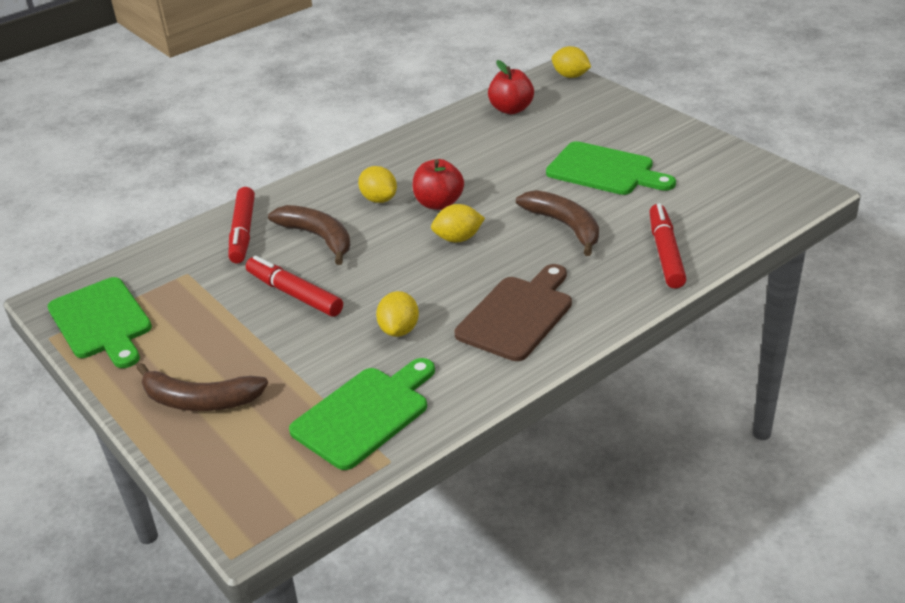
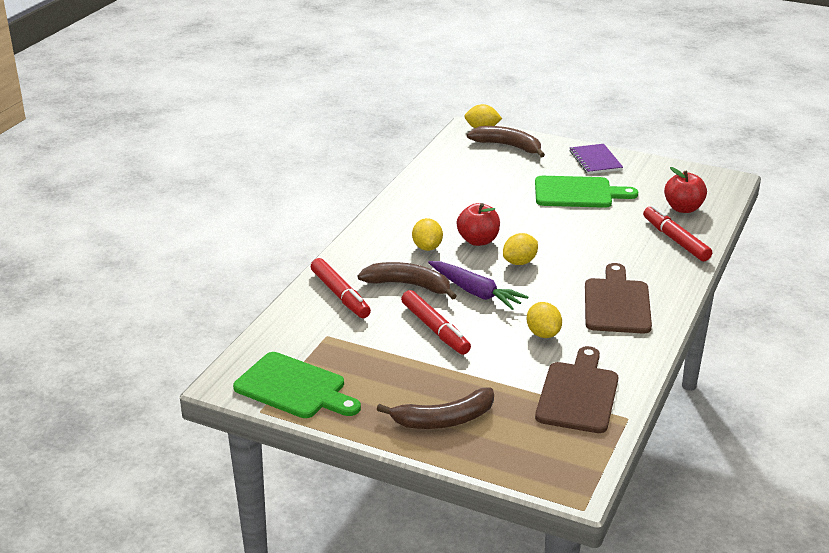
camera: 30 degrees left, 5 degrees down
(294, 294) = (435, 329): red marker -> red marker turned 135 degrees counterclockwise
(365, 414) = (578, 394): green cutting board -> brown cutting board
(377, 262) = (475, 292): none -> purple carrot
(379, 199) = (427, 247): yellow lemon -> yellow lemon turned 60 degrees clockwise
(511, 109) = (461, 161): red apple -> red apple (683, 208)
(565, 226) = (588, 237): brown banana -> brown banana (508, 146)
(664, 135) = (595, 160): none -> purple notebook

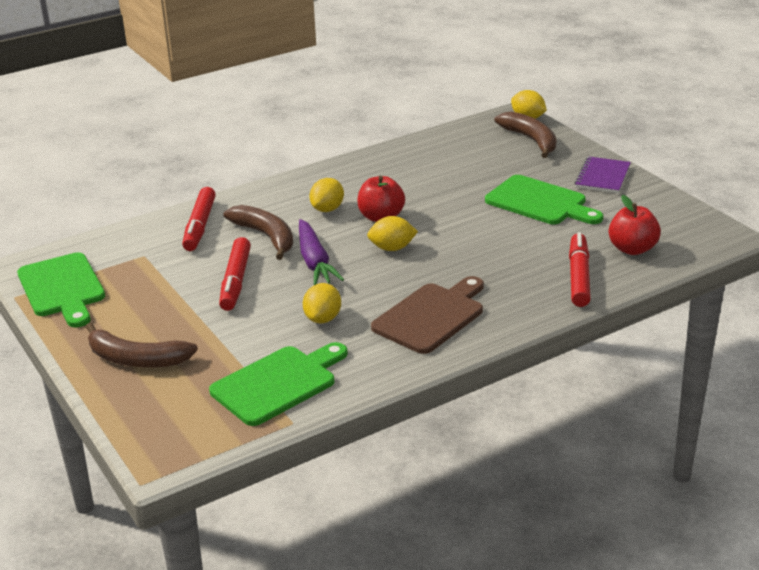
camera: 35 degrees right, 0 degrees up
(578, 394) = (278, 383): brown cutting board -> green cutting board

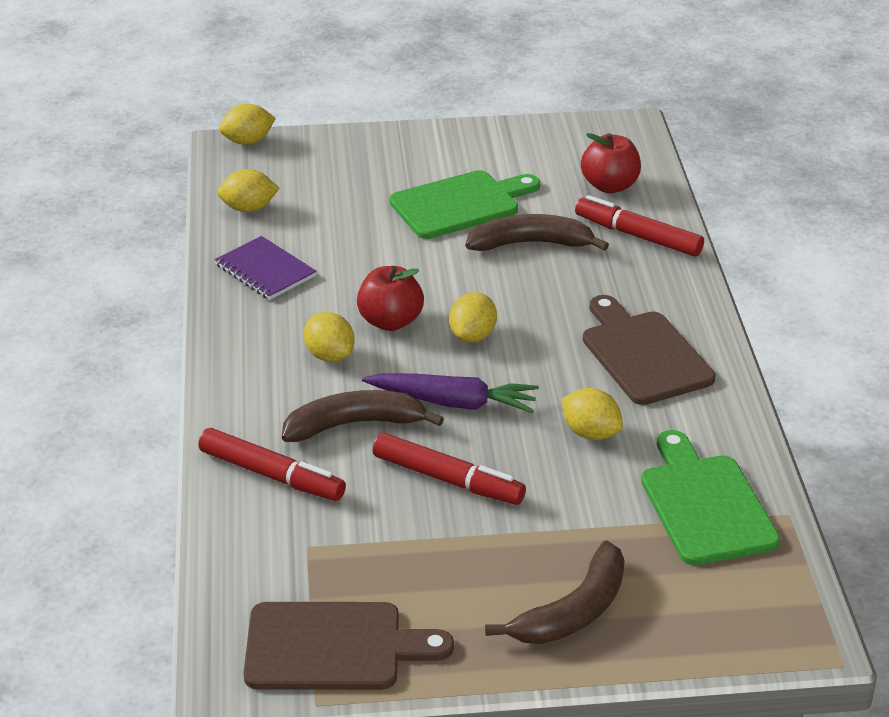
camera: 65 degrees left, 5 degrees up
(62, 288) = (333, 647): green cutting board -> brown cutting board
(455, 140) = (249, 208): none -> yellow lemon
(531, 140) = (307, 159): brown banana -> brown banana (530, 243)
(602, 177) = (442, 147): purple notebook -> purple notebook (265, 270)

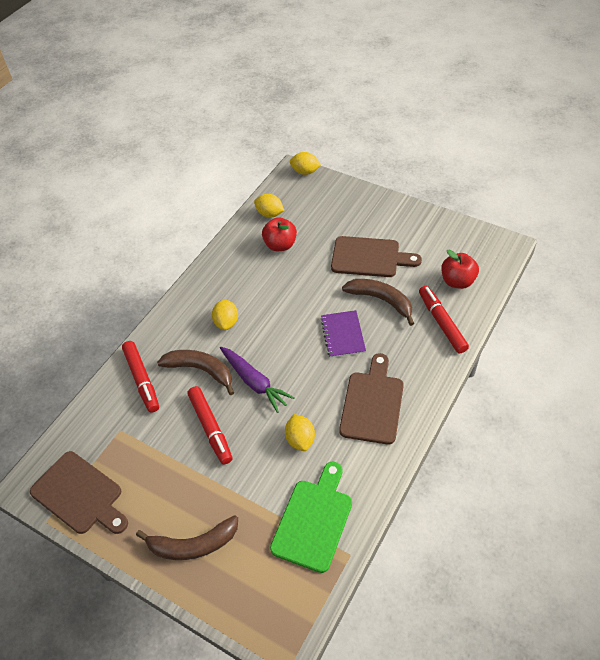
camera: 40 degrees right, 15 degrees up
(265, 270) = (244, 256): purple notebook -> purple notebook (343, 335)
(390, 321) = (271, 316): red apple -> red apple (280, 245)
(460, 204) = (369, 257): green cutting board -> brown cutting board
(472, 336) = (300, 345): yellow lemon -> none

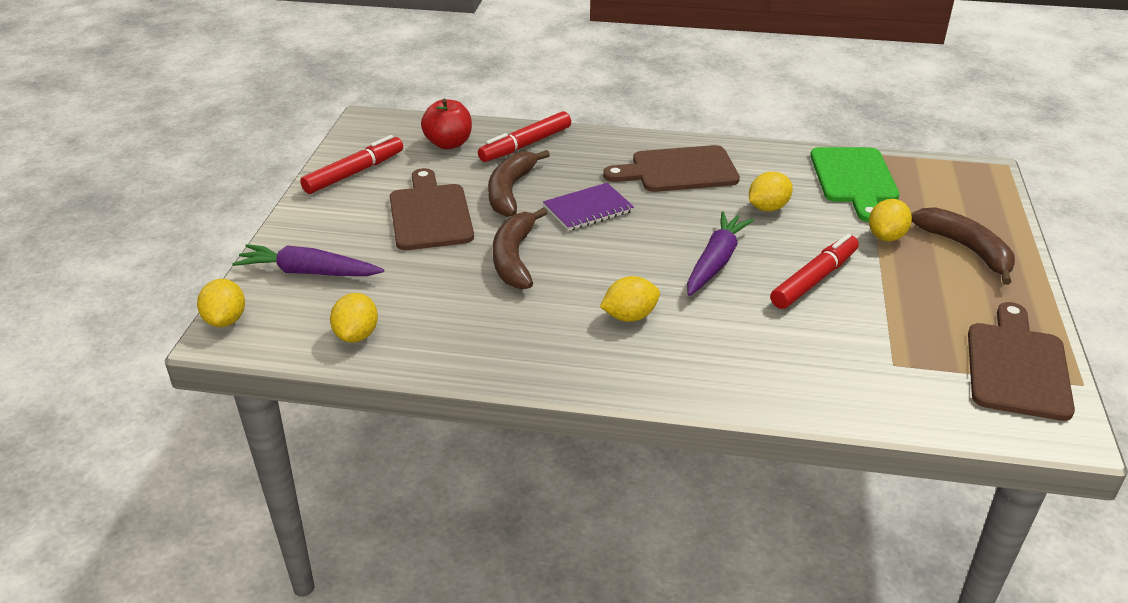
camera: 115 degrees left, 15 degrees down
(142, 379) = (796, 372): red marker -> red marker (354, 173)
(200, 370) = (733, 316): brown banana -> brown banana (514, 258)
(233, 498) = (886, 236): none -> yellow lemon
(280, 245) = (434, 303): red apple -> none
(314, 520) = (854, 179): green cutting board -> green cutting board turned 90 degrees counterclockwise
(332, 202) = (308, 272): none -> purple carrot

